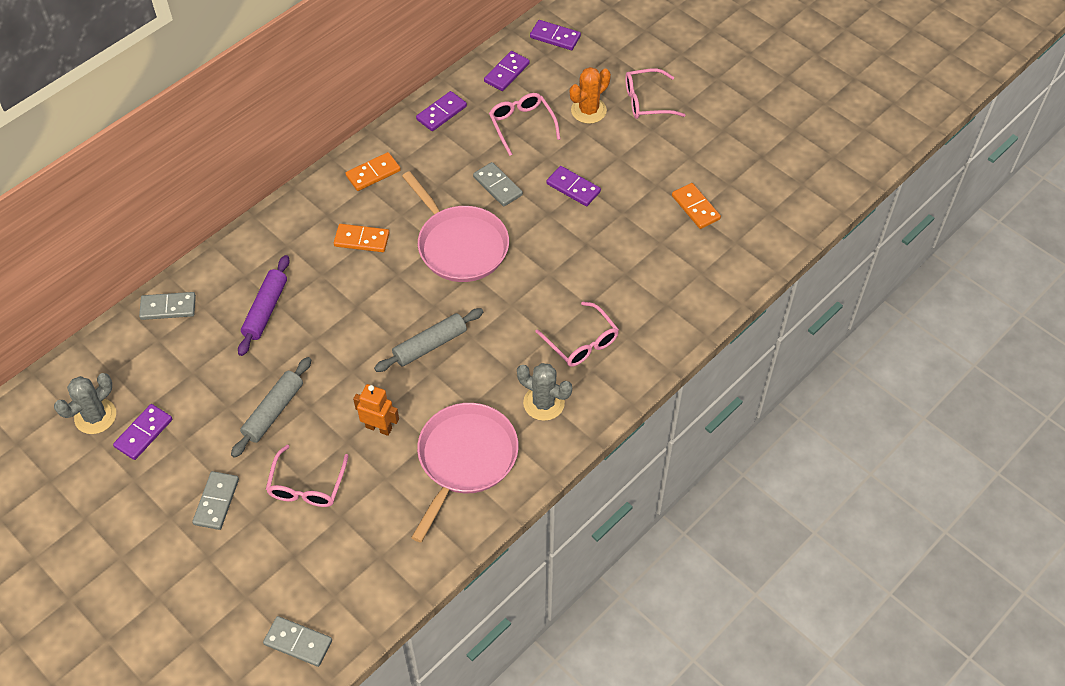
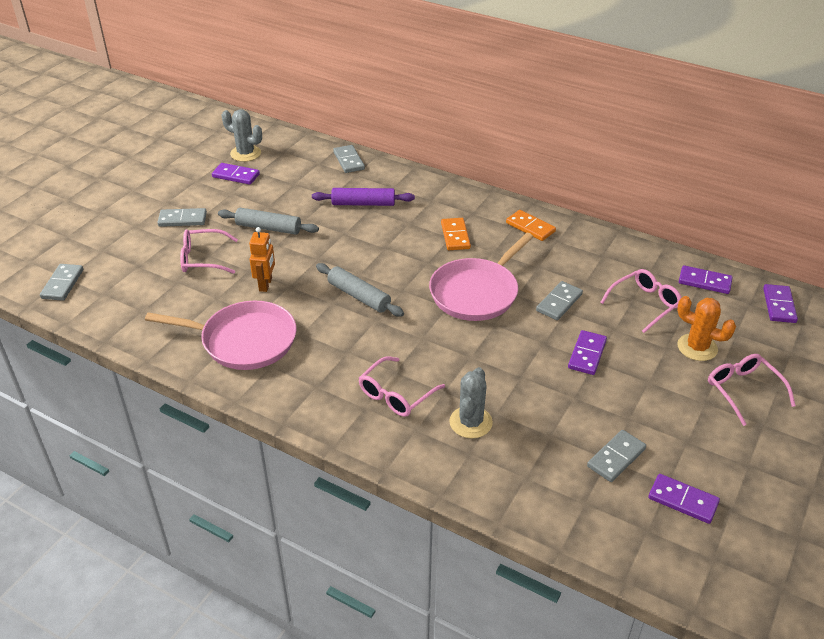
camera: 75 degrees right, 15 degrees down
(441, 113) = (624, 251): purple domino -> purple domino (683, 500)
(543, 403) = (317, 380): grey cactus -> grey cactus (470, 422)
(695, 207) = (616, 457): orange domino -> grey domino

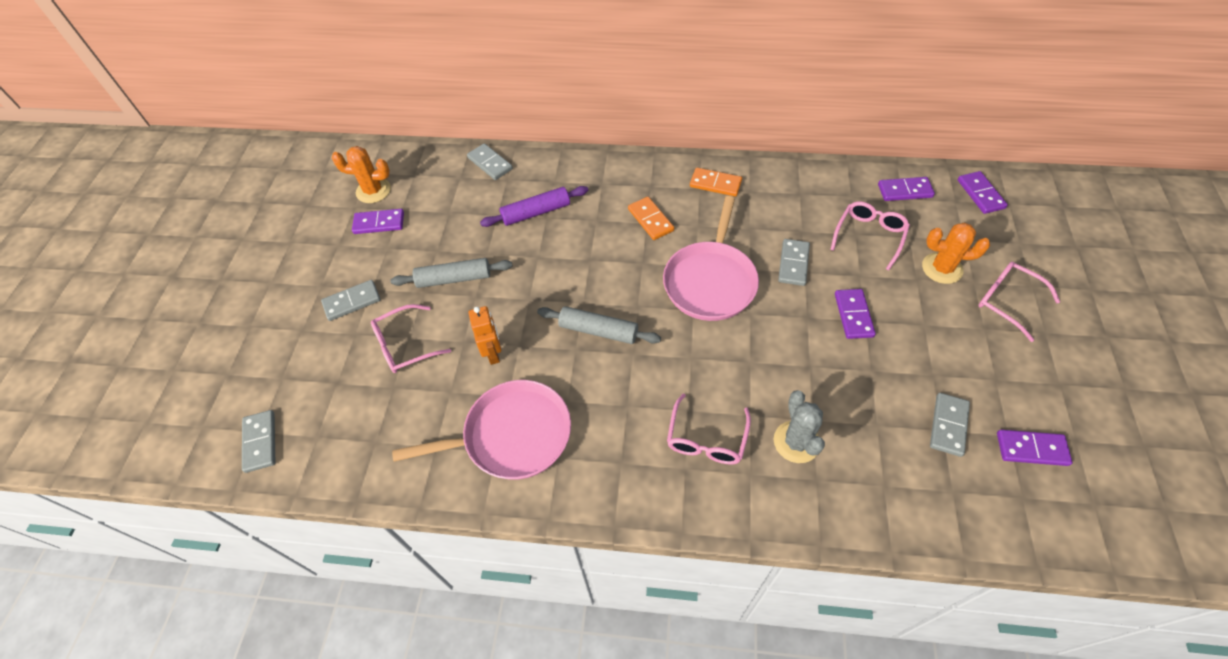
camera: 20 degrees left, 15 degrees up
(245, 153) = (373, 191): grey cactus -> orange cactus

